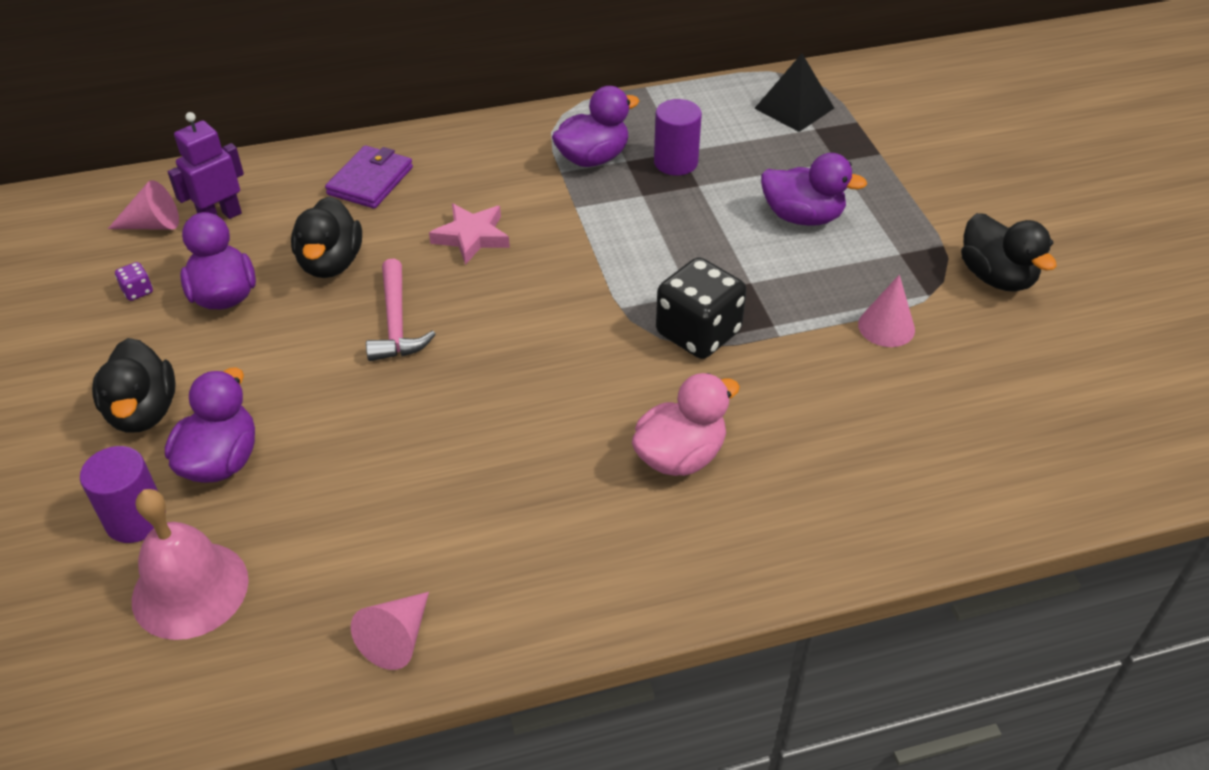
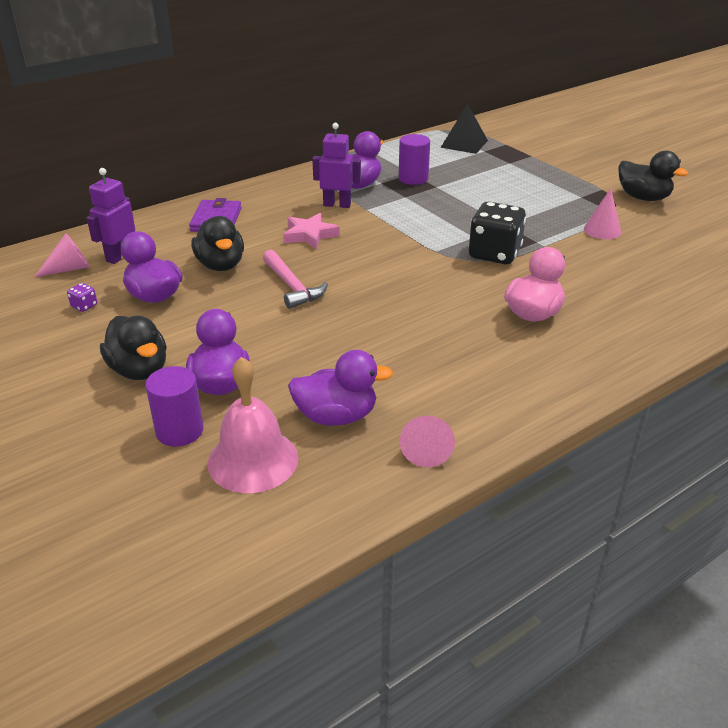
camera: 20 degrees left, 10 degrees down
(540, 189) = (337, 205): none -> purple robot
(802, 217) = (511, 190): purple duck -> purple duck (336, 416)

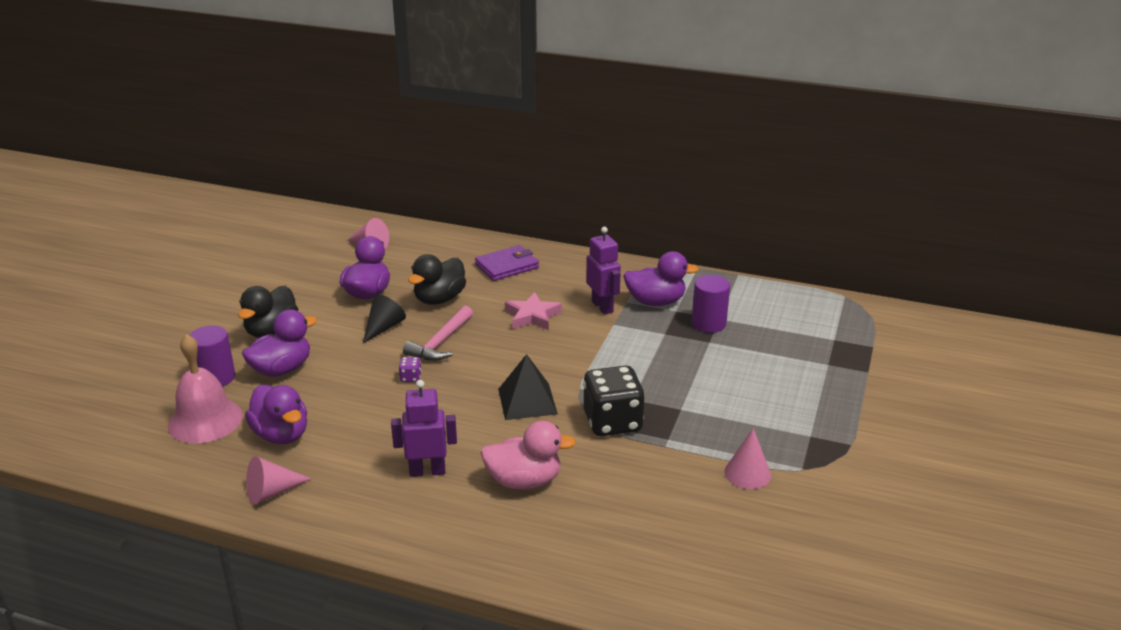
camera: 55 degrees right, 5 degrees down
(84, 306) = (329, 275): purple dice -> purple dice (410, 378)
(119, 256) = (407, 255): purple robot -> purple robot (427, 471)
(227, 306) = (383, 327): none -> black cone
(464, 143) = (833, 322): black pyramid -> black pyramid (527, 401)
(643, 197) = (870, 480): black duck -> none

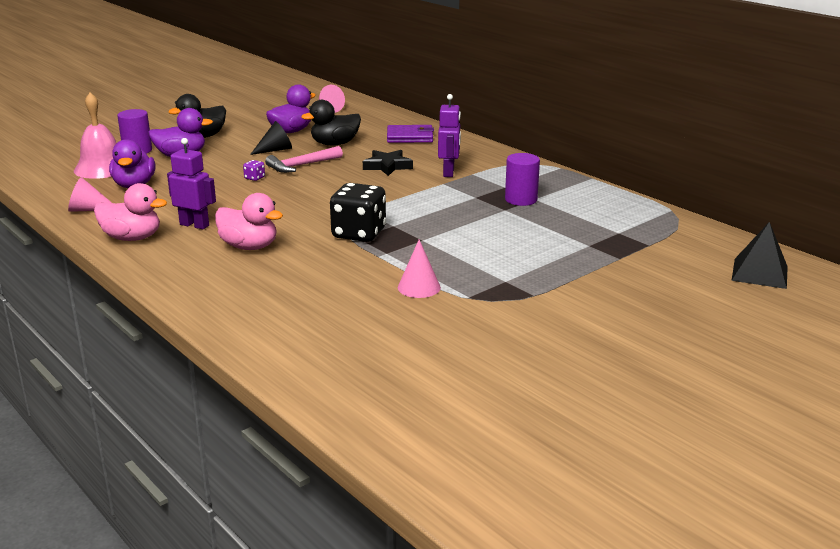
camera: 30 degrees right, 5 degrees down
(379, 516) = (132, 238): none -> pink duck
(527, 401) = (315, 208): black pyramid -> black pyramid (760, 273)
(532, 316) = (387, 166): pink star -> black star
(655, 302) = (496, 179): purple duck -> none

